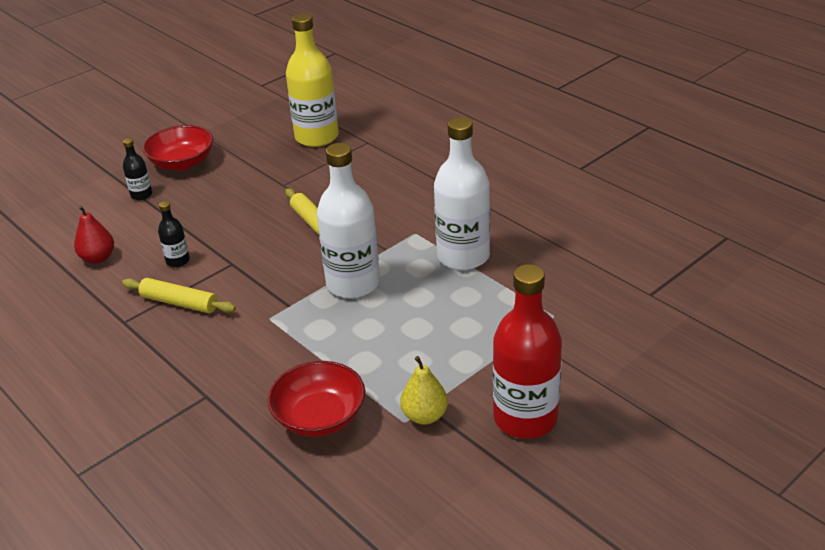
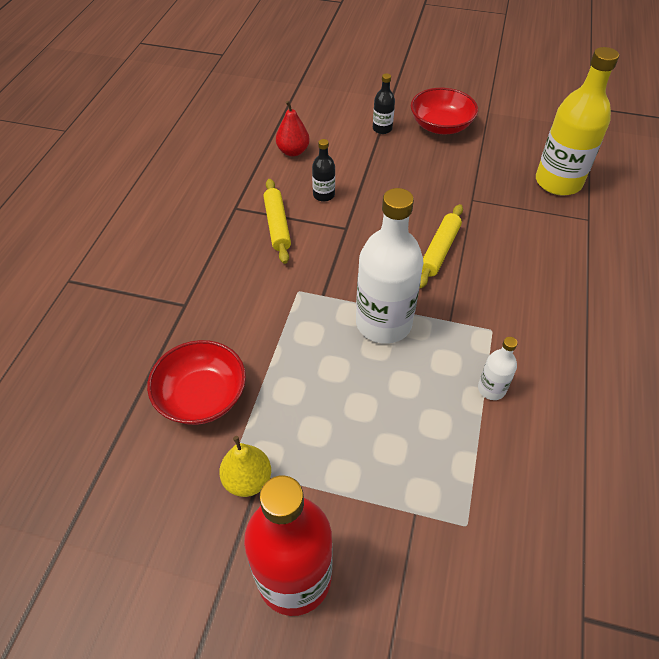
camera: 55 degrees right, 15 degrees up
(463, 256) = (491, 389): white bottle -> white bottle, size x0.46

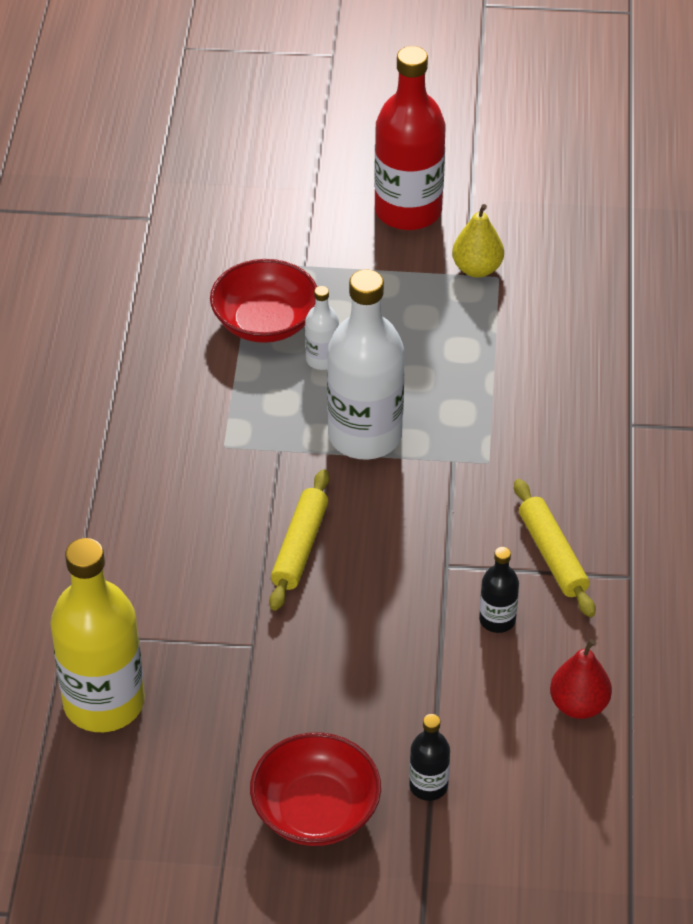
camera: 170 degrees right, 5 degrees down
(202, 396) = (558, 331): red bowl -> red bowl (265, 322)
(491, 389) = (226, 380): white bottle -> white bottle (322, 359)

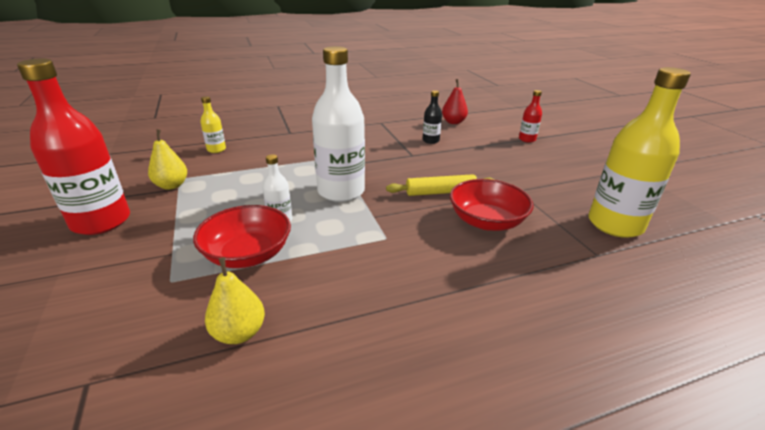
camera: 115 degrees left, 15 degrees down
(147, 303) = (239, 333): none -> yellow pear
(316, 810) = (573, 157): red bowl -> red bowl (486, 221)
(428, 786) = (527, 139): black bottle -> red bottle
(552, 555) = (383, 136): yellow rolling pin -> none
(590, 322) = (216, 149): none -> yellow bottle

